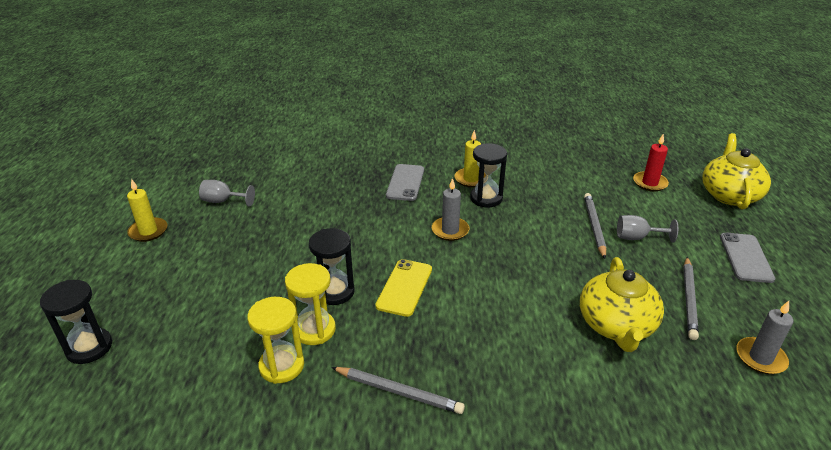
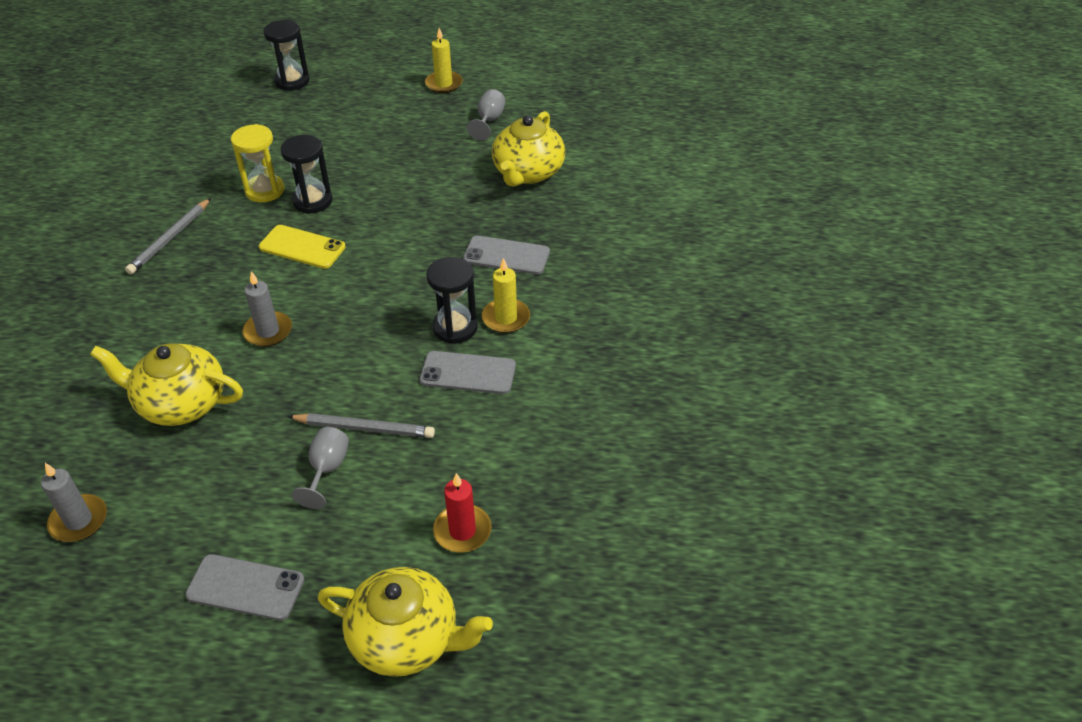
camera: 95 degrees right, 10 degrees up
(281, 366) = (229, 175): yellow hourglass -> none
(303, 179) = (528, 173): none -> yellow teapot
(450, 230) = (392, 288): grey candle -> grey candle (268, 331)
(527, 190) = (468, 373): none -> grey phone
(689, 299) = (192, 486): grey pencil -> none

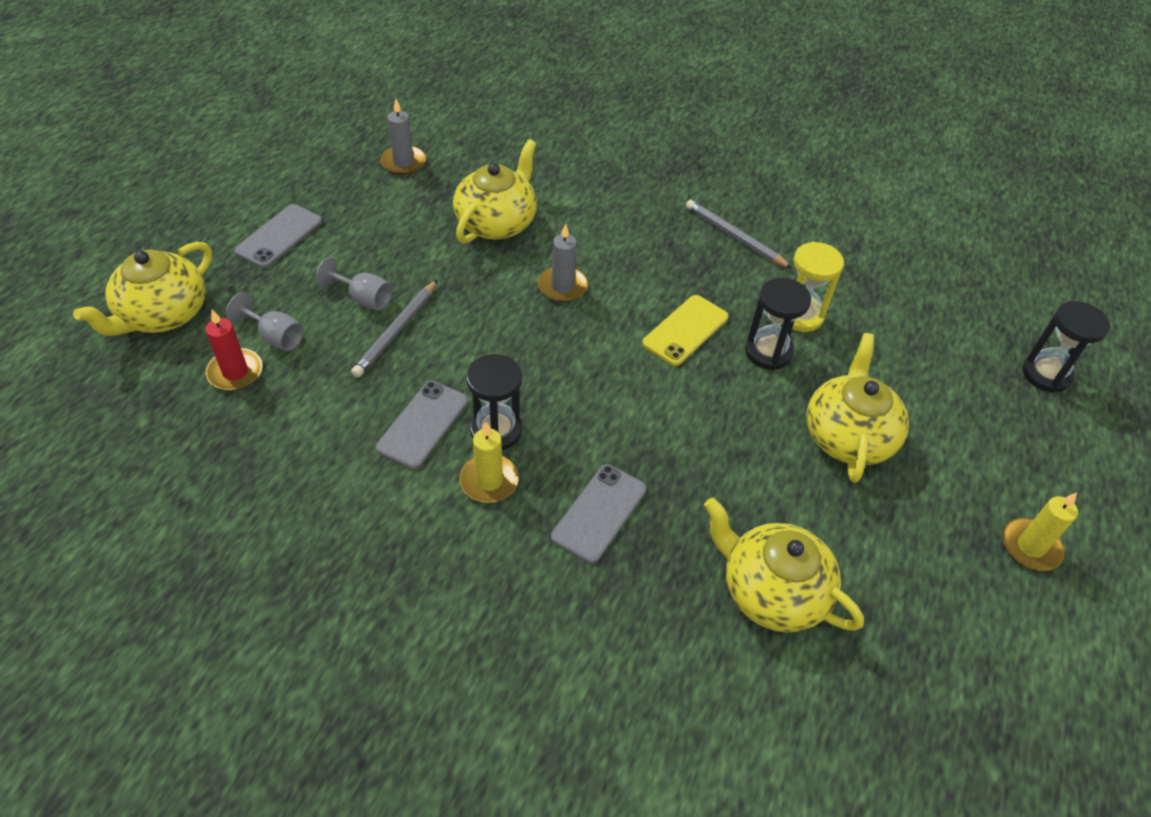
camera: 105 degrees right, 5 degrees up
(384, 156) = (848, 436): none -> yellow teapot
(489, 121) = (917, 579): grey goblet -> grey goblet (275, 337)

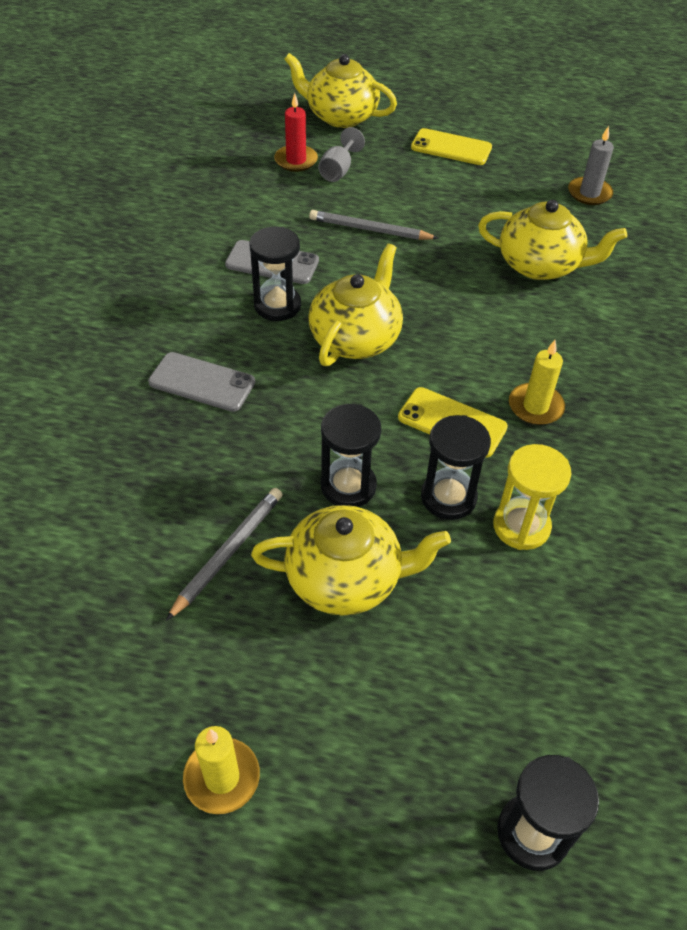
camera: 80 degrees right, 0 degrees up
(279, 236) = (451, 147): grey phone -> yellow phone
(363, 298) = (400, 205): grey goblet -> none
(489, 481) = (222, 310): yellow candle -> yellow candle (535, 406)
(562, 286) = (473, 322): grey candle -> none
(734, 237) = (627, 455): grey pencil -> grey pencil (228, 552)
(750, 416) = (348, 486): none -> black hourglass
(772, 591) = (133, 515): yellow teapot -> yellow teapot (355, 338)

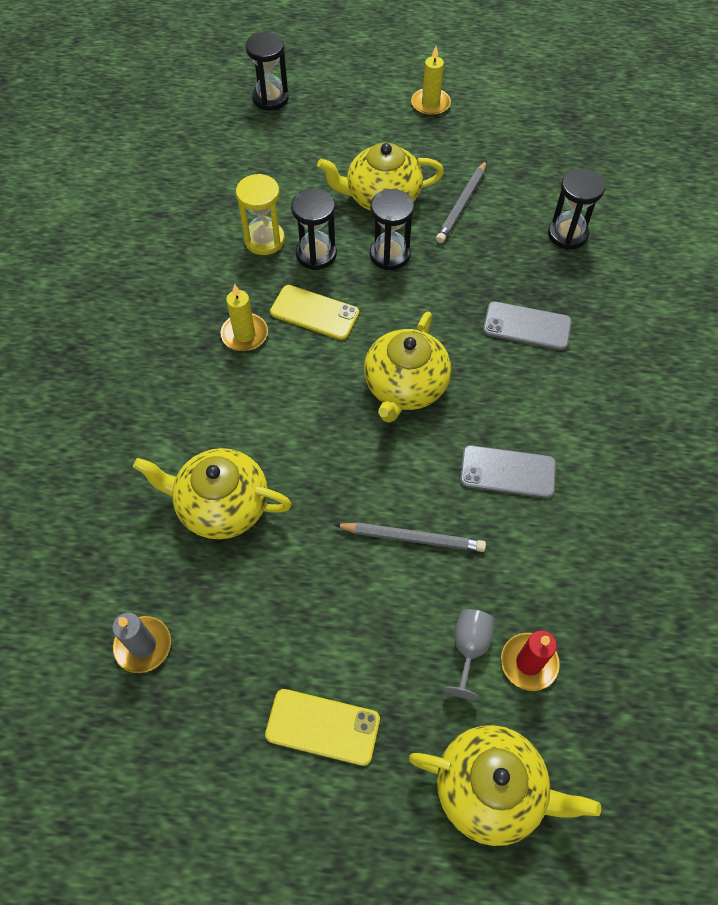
camera: 175 degrees right, 10 degrees up
(277, 305) = (486, 416): black hourglass -> black hourglass (567, 234)

